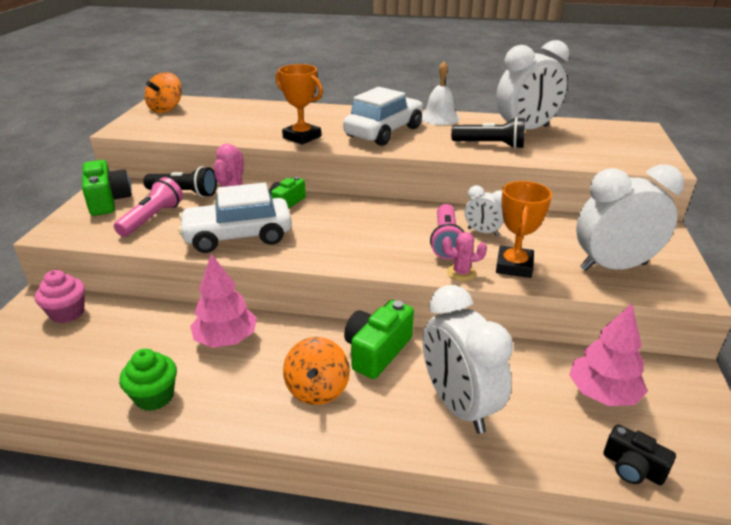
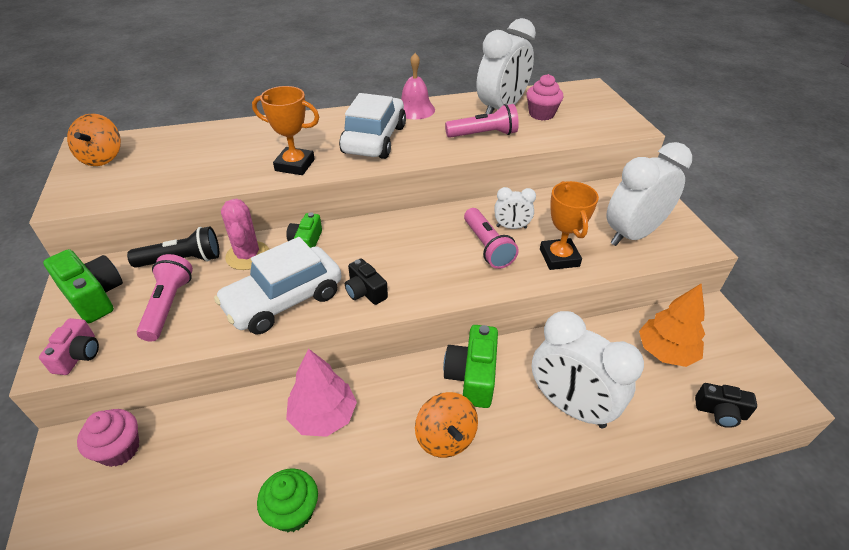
camera: 25 degrees left, 10 degrees up
(71, 232) = (78, 355): none -> pink camera
(308, 246) = (365, 291): none -> black camera
(439, 118) = (415, 109): white bell -> pink bell
(461, 273) = (521, 279): pink cactus -> none
(490, 145) = (483, 134): black flashlight -> pink flashlight
(565, 140) = (541, 114): none -> pink cupcake
(602, 393) = (665, 352): pink tree -> orange tree

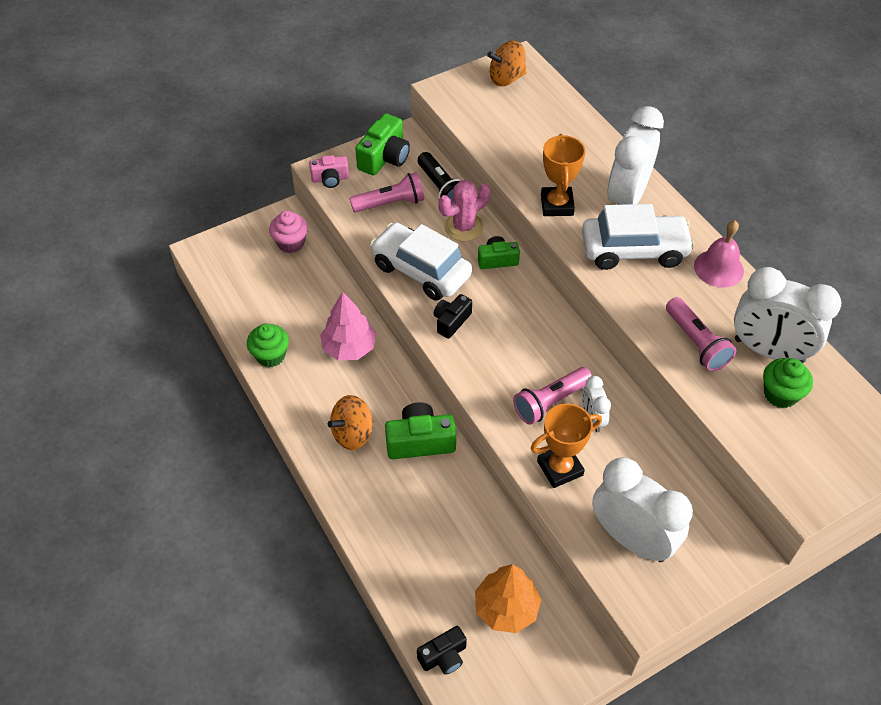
camera: 75 degrees right, 10 degrees up
(541, 114) = (780, 394): pink cupcake -> green cupcake
(570, 406) = (411, 523): white clock -> white clock (626, 197)
(720, 412) = (443, 656): black camera -> black camera turned 120 degrees counterclockwise

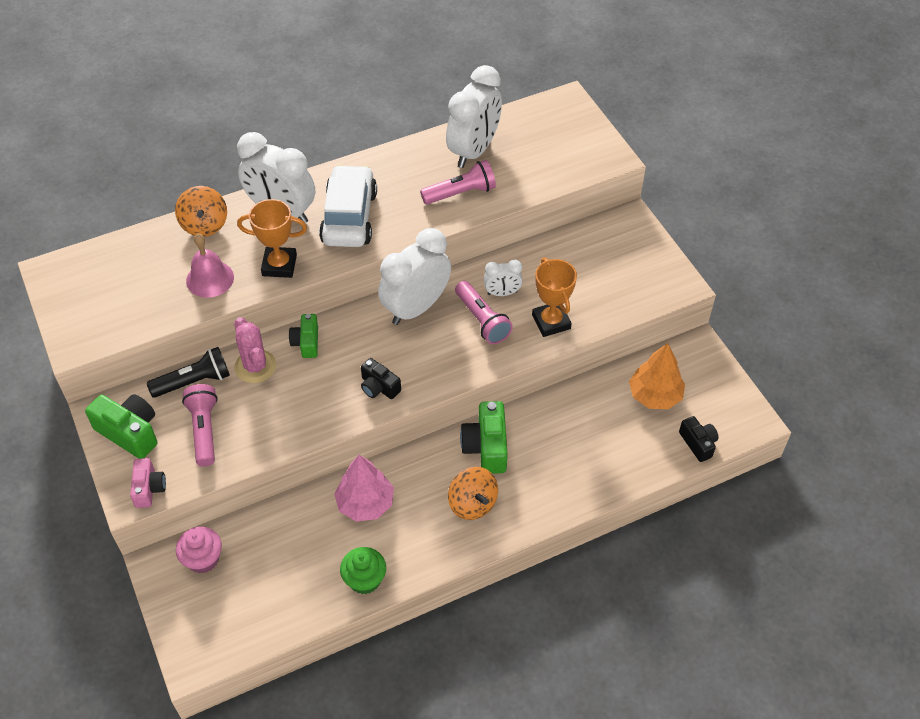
camera: 85 degrees left, 0 degrees up
(421, 270) = (308, 408): white car -> none
(506, 78) = (77, 285): orange spinning top -> orange spinning top (204, 225)
(631, 539) = (618, 284): white clock -> white clock (416, 308)
(718, 268) = (381, 165): pink bell -> pink bell (210, 279)
(780, 394) = (517, 153): green cupcake -> none

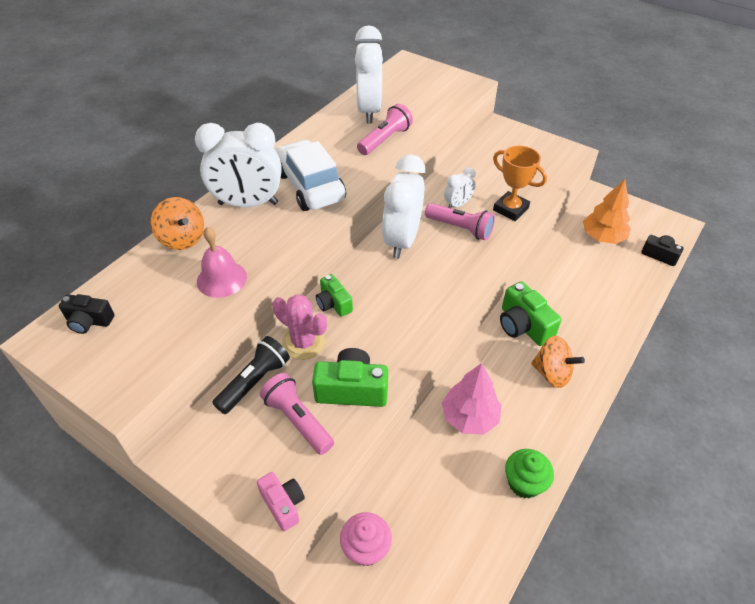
camera: 30 degrees left, 5 degrees down
(130, 432) = (222, 459): green camera -> green camera (352, 389)
(279, 265) = (279, 243): orange trophy -> none
(379, 387) = (424, 311): black camera -> black camera (89, 321)

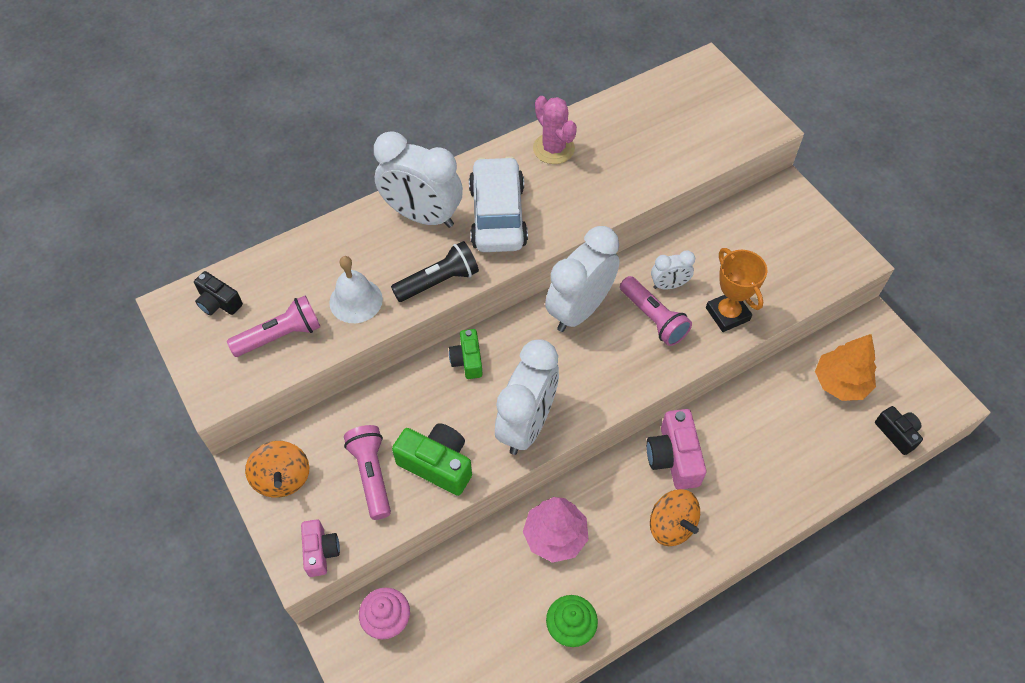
camera: 25 degrees right, 10 degrees up
(182, 238) = (339, 237): orange spinning top -> orange spinning top (282, 478)
(221, 279) = (356, 300): pink bell -> white bell
(254, 381) = (351, 417): black flashlight -> black flashlight (439, 281)
(303, 343) = (416, 393): pink cactus -> pink cactus (553, 149)
(369, 111) = (618, 129): white clock -> white clock (527, 425)
(385, 139) = (613, 178): pink flashlight -> pink flashlight (281, 335)
(523, 325) = (674, 457): green camera -> pink camera

